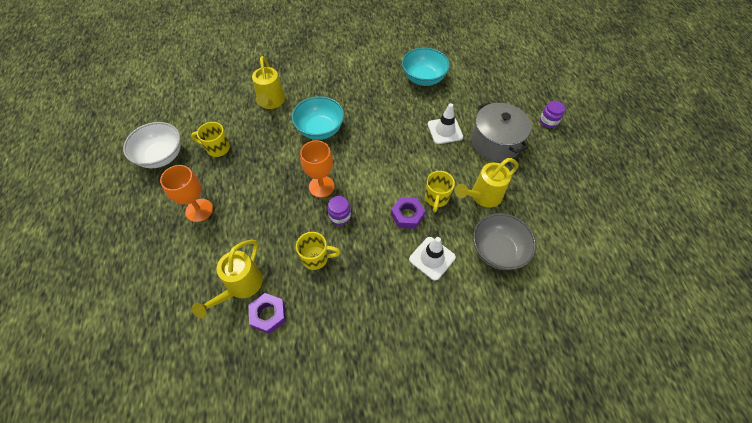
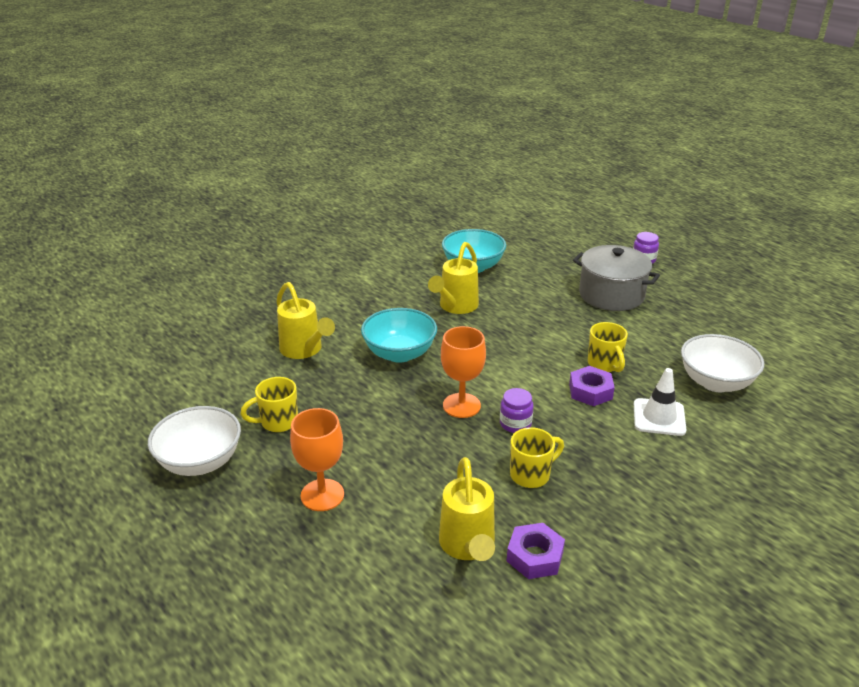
camera: 30 degrees left, 25 degrees down
(445, 131) = (547, 303): white traffic cone -> none
(482, 196) = (649, 344): yellow watering can -> yellow watering can (456, 307)
(497, 251) = (715, 382): grey bowl -> white bowl

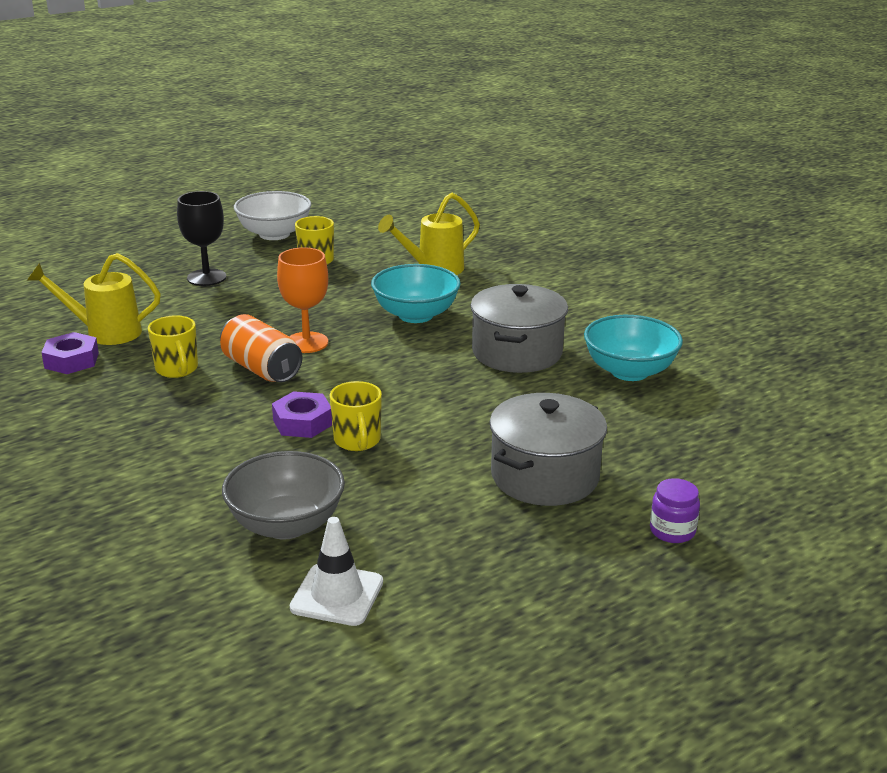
camera: 95 degrees right, 5 degrees down
(322, 495) = (206, 277): orange goblet -> black goblet
(456, 307) = (517, 352): yellow watering can -> grey pot
(515, 424) = (261, 369): purple jar -> orange can
(605, 364) = (357, 441): yellow mug -> yellow mug turned 90 degrees counterclockwise
(659, 417) = (231, 462): white traffic cone -> white traffic cone (337, 595)
(715, 382) = (286, 525): white bowl -> grey bowl

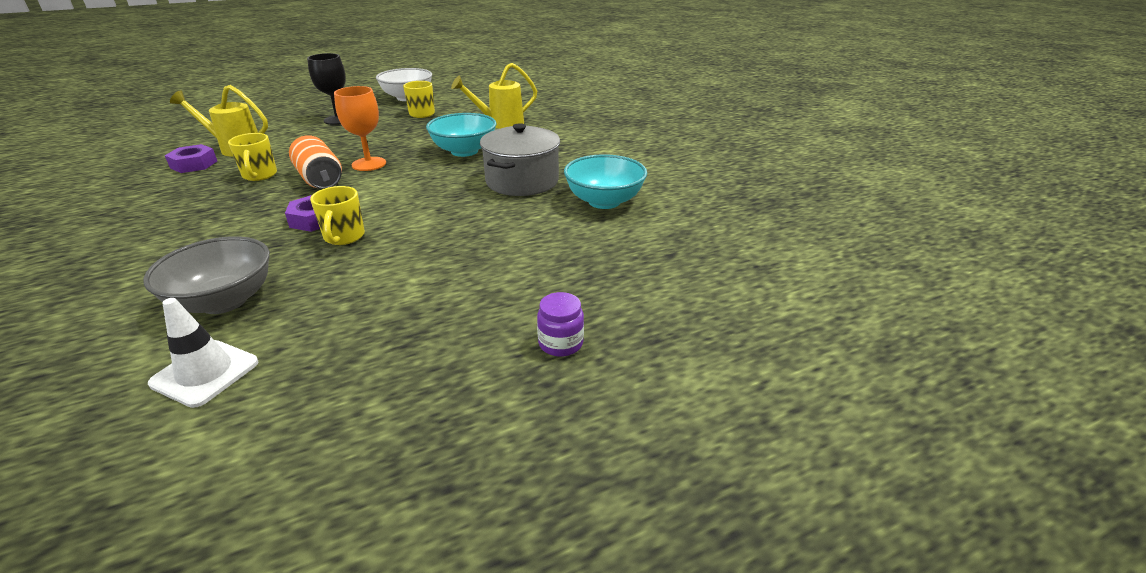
camera: 10 degrees right, 5 degrees up
(545, 476) = (476, 280): grey pot -> none

